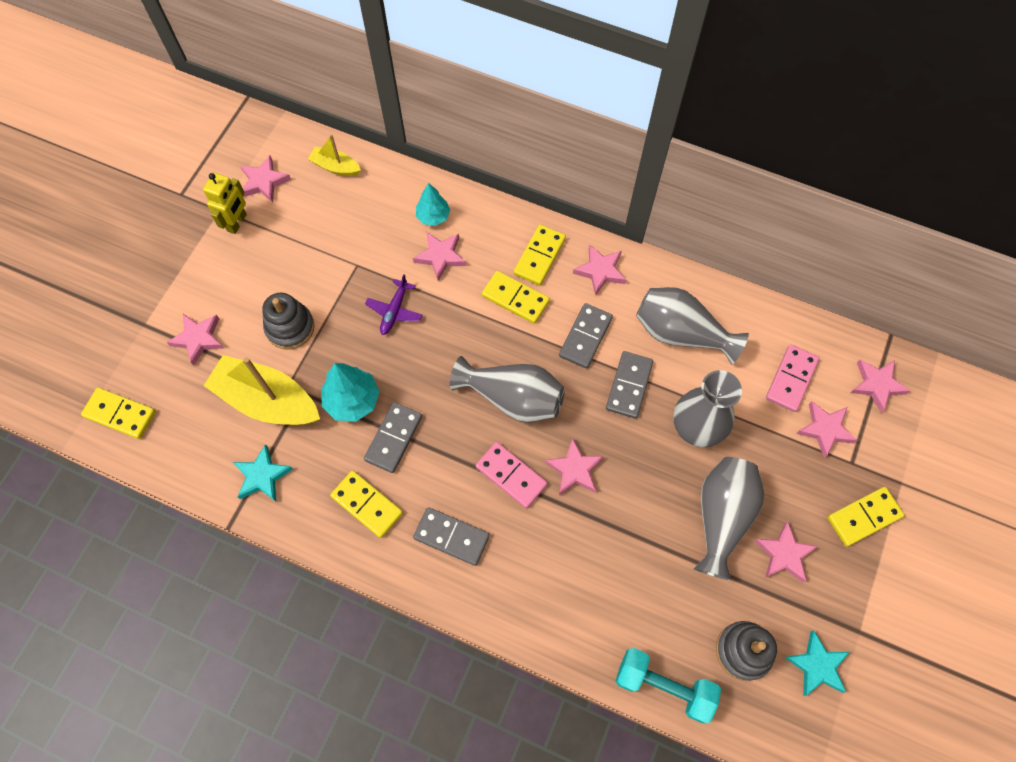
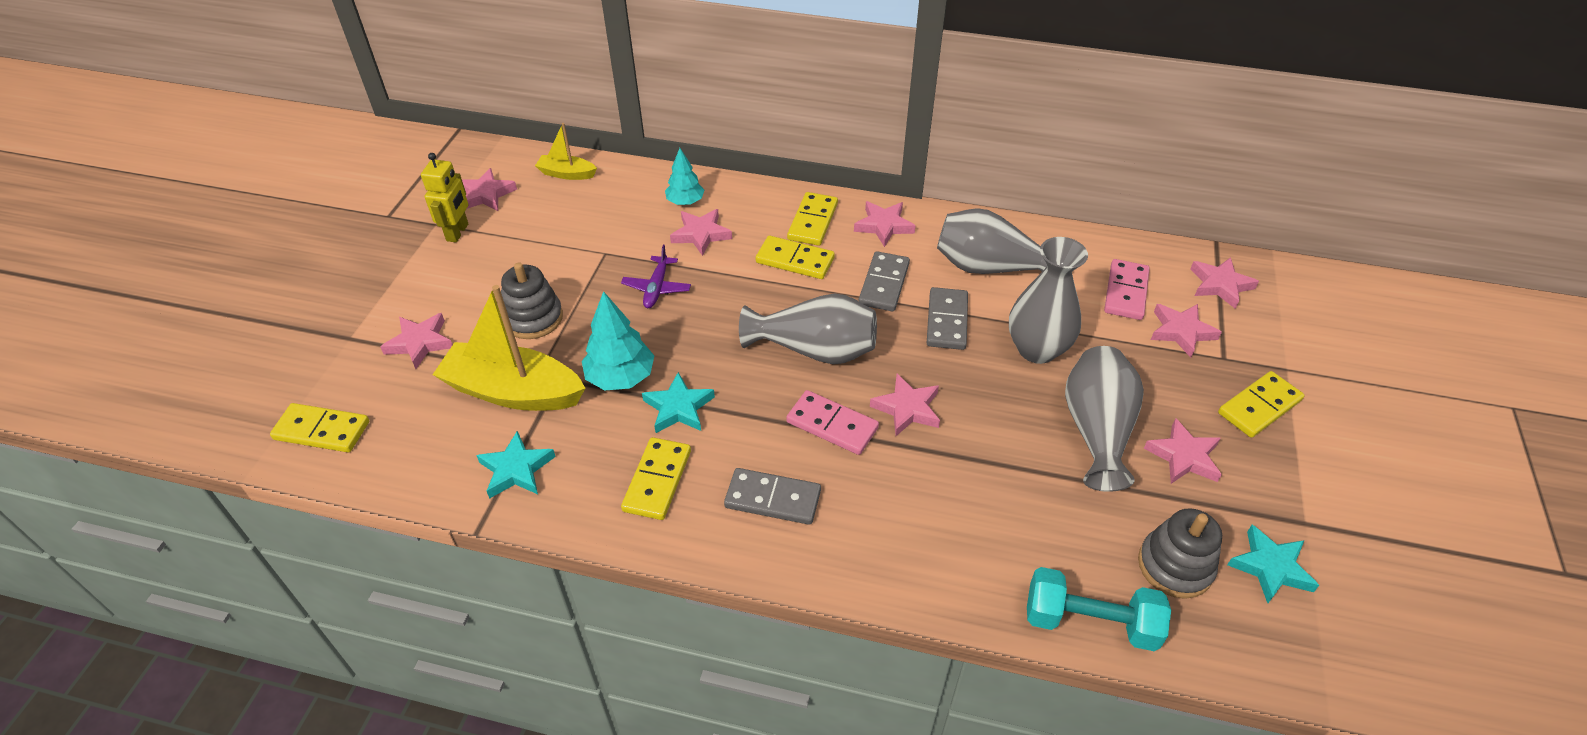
camera: 10 degrees left, 20 degrees down
(367, 505) = (657, 480): yellow domino -> yellow domino turned 75 degrees clockwise
(393, 438) = (678, 408): grey domino -> turquoise star

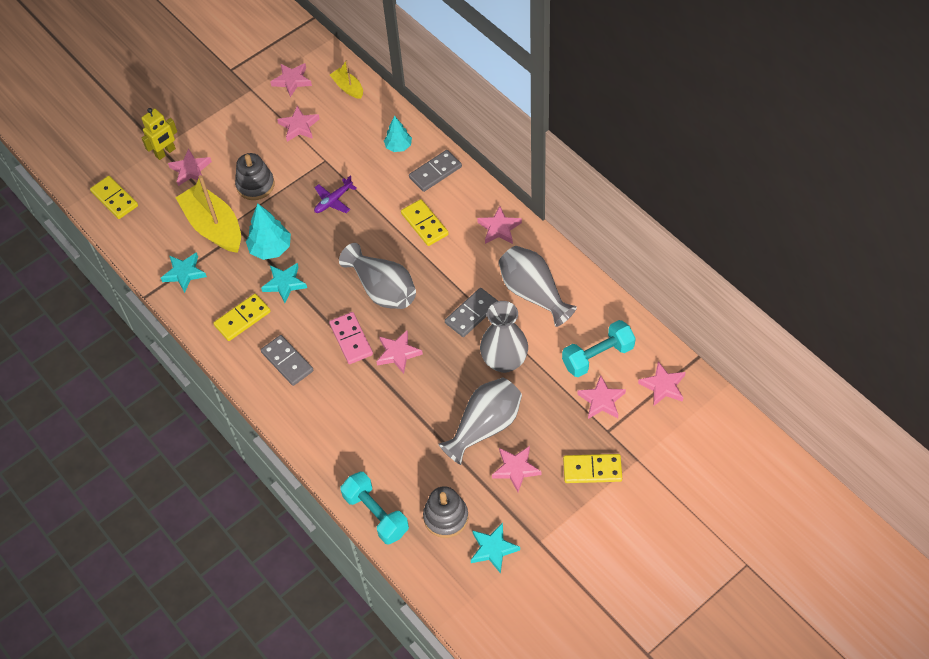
camera: 40 degrees right, 10 degrees up
(458, 232) = (258, 102): yellow robot -> yellow robot (165, 152)
(701, 234) = (387, 176): pink star -> pink star (299, 126)
(812, 221) = (460, 201): yellow domino -> none
(884, 284) = (460, 269): grey domino -> grey domino (435, 172)
(1125, 292) = (598, 356): pink domino -> turquoise dumbbell

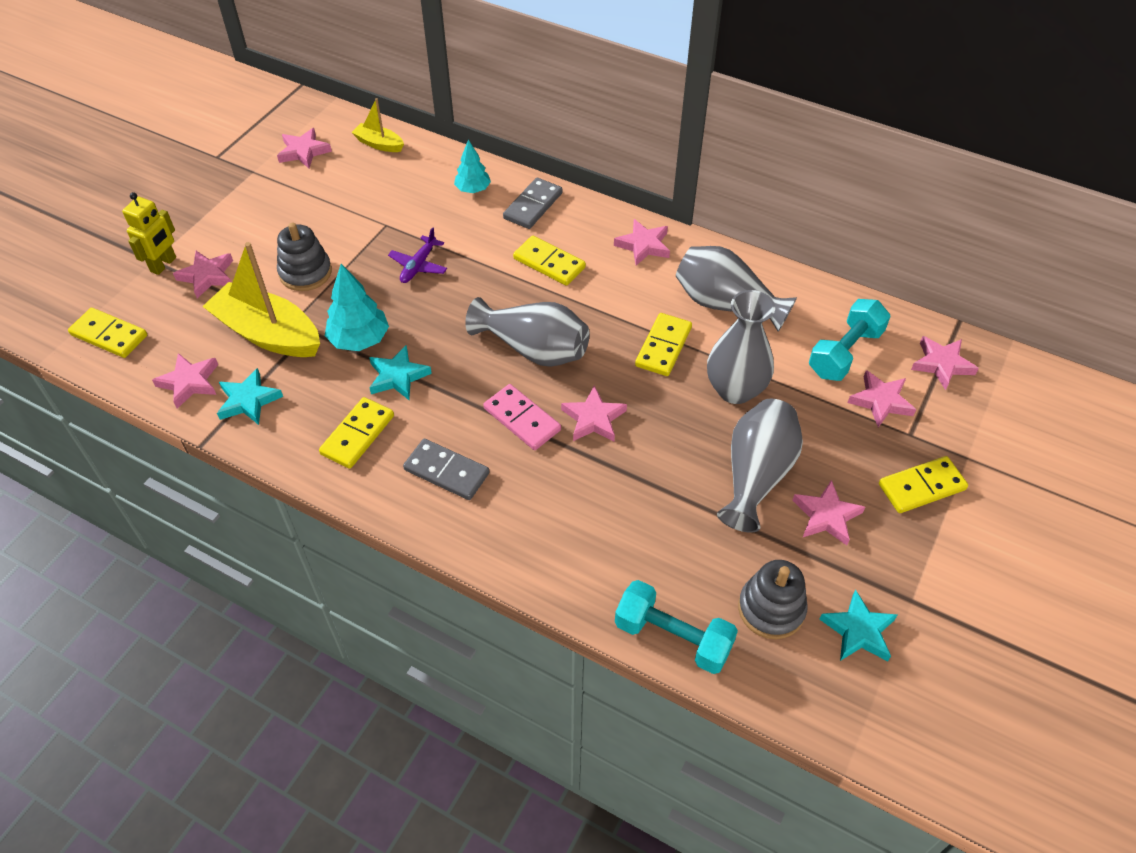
camera: 25 degrees left, 5 degrees down
(299, 126) = (335, 196): pink star -> pink star (189, 382)
(472, 314) = (663, 347): grey domino -> yellow domino

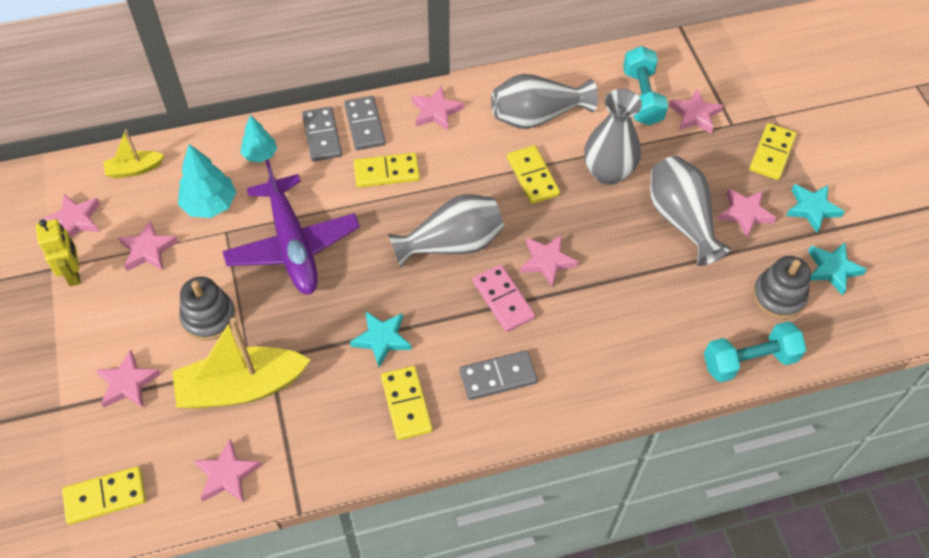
camera: 45 degrees left, 5 degrees up
(163, 264) = (74, 404): yellow robot -> yellow robot (74, 273)
(248, 400) = (293, 448): turquoise star -> turquoise star (812, 209)
(359, 340) = (319, 335): turquoise tree -> turquoise tree (210, 205)
(418, 265) = (292, 245): purple plane -> purple plane, size x2.18
(522, 419) = (503, 300): pink domino -> pink domino turned 60 degrees clockwise
(574, 219) = (364, 125): none -> grey domino
(942, 364) = (701, 64): pink star -> pink star (148, 250)

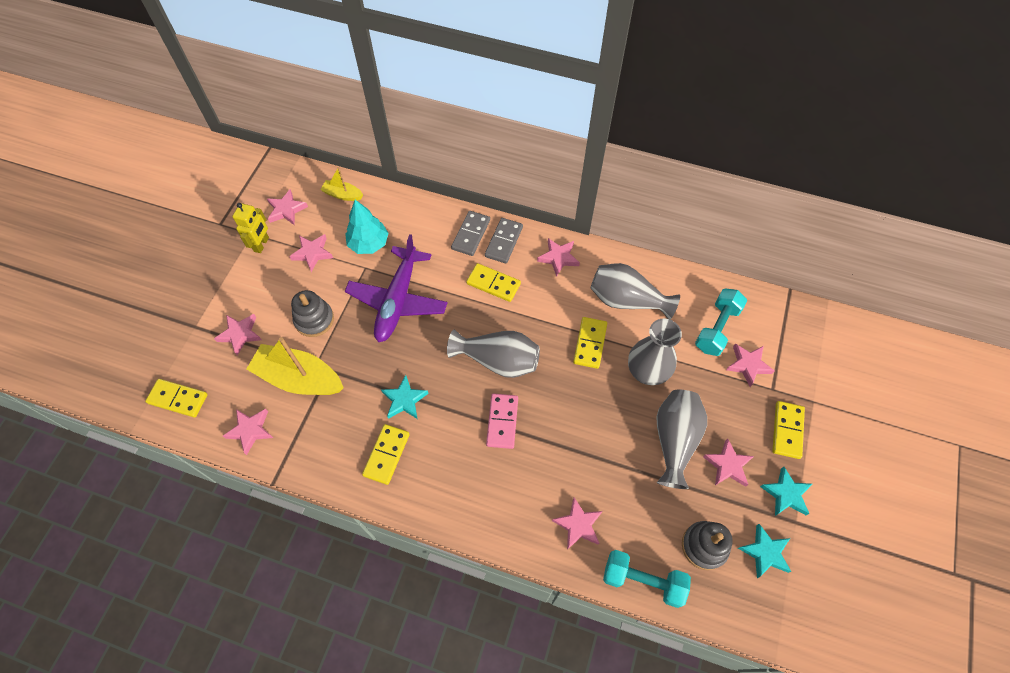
camera: 35 degrees right, 5 degrees up
(260, 155) = (423, 226): turquoise tree -> none
(498, 377) = (458, 475): grey domino -> none
(547, 261) = (553, 413): pink star -> pink star (578, 525)
(771, 153) = (787, 430): yellow domino -> yellow domino turned 45 degrees counterclockwise

